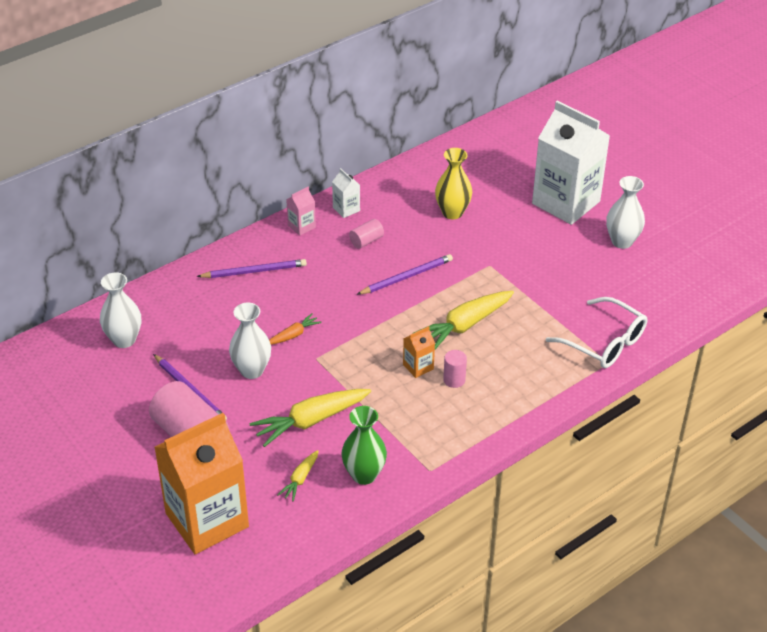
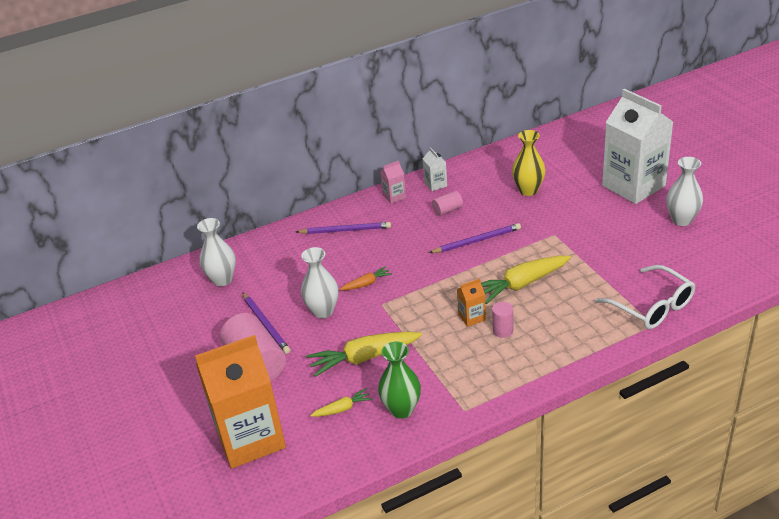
camera: 15 degrees right, 5 degrees down
(300, 479) = (342, 409): yellow carrot -> yellow carrot turned 150 degrees counterclockwise

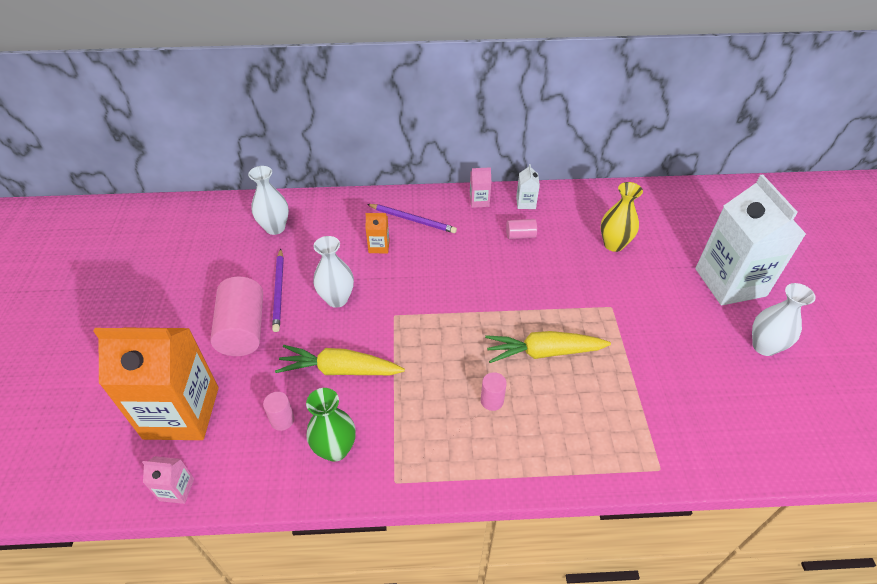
camera: 20 degrees right, 10 degrees up
(290, 487) = (177, 489): none -> pink carton
(342, 409) = (282, 420): yellow carrot -> pink cylinder
(366, 284) = (395, 286): orange carrot -> none
(472, 317) = (470, 369): orange carton -> orange carton (379, 246)
(477, 241) = (528, 281): purple pencil -> none
(652, 306) = (671, 445): white glasses -> none

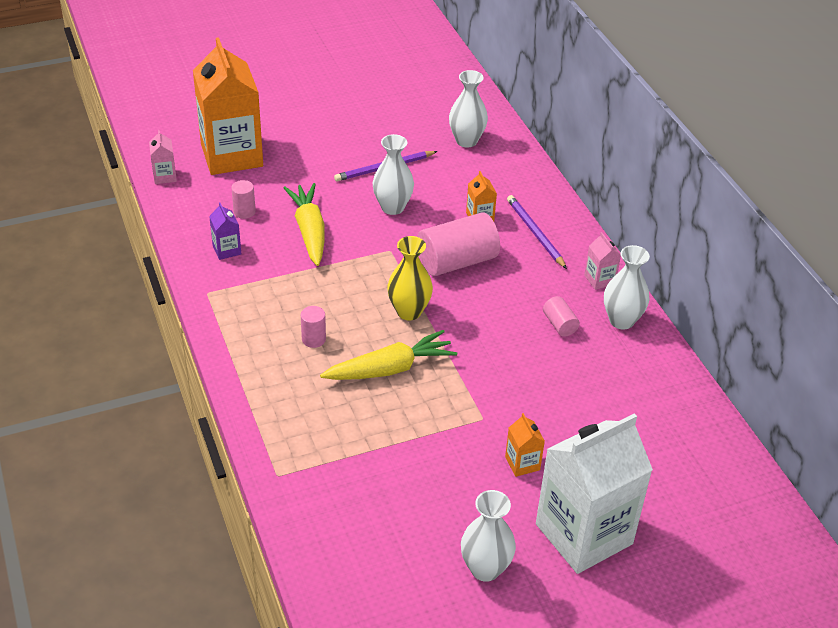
camera: 70 degrees right, 5 degrees down
(243, 329) = (329, 160): pink cylinder -> pink cylinder (457, 261)
(335, 449) = (227, 250): green vase -> purple carton
(413, 220) = (535, 233): purple pencil -> purple pencil turned 150 degrees clockwise
(525, 203) = (621, 320): white carton -> white vase
(544, 352) = (390, 369): yellow carrot -> yellow carrot turned 90 degrees clockwise
(613, 244) = (592, 411): yellow vase -> yellow vase (409, 311)
(661, 296) = (522, 463): none -> orange carton

